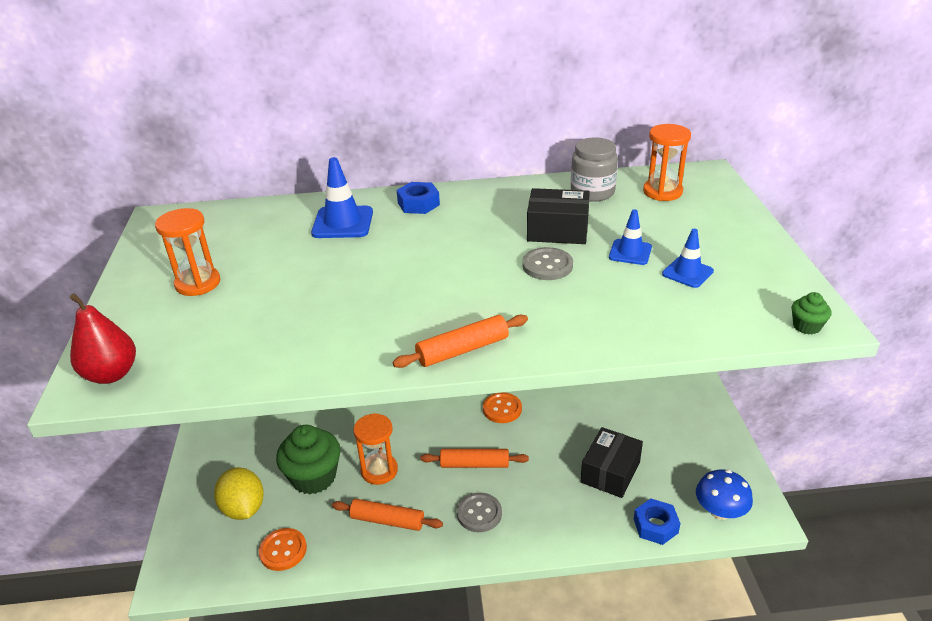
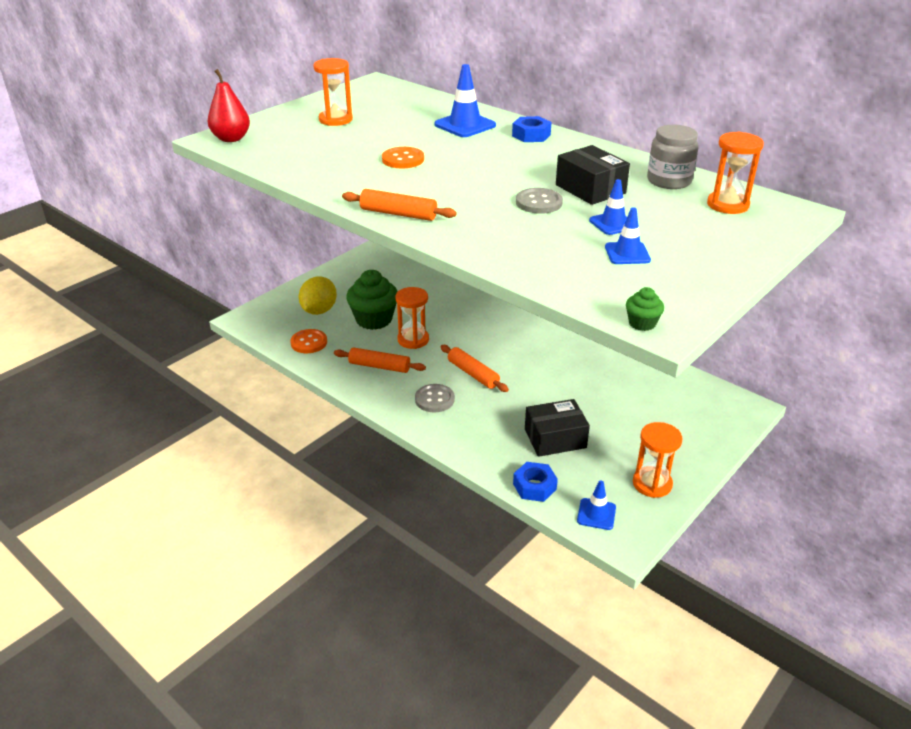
camera: 45 degrees right, 0 degrees up
(387, 520) = (379, 366): orange rolling pin -> orange rolling pin turned 45 degrees counterclockwise
(502, 409) = (540, 357): orange button -> orange button (403, 159)
(713, 455) = (652, 484): none -> orange hourglass
(720, 511) = (596, 514): blue mushroom -> blue traffic cone

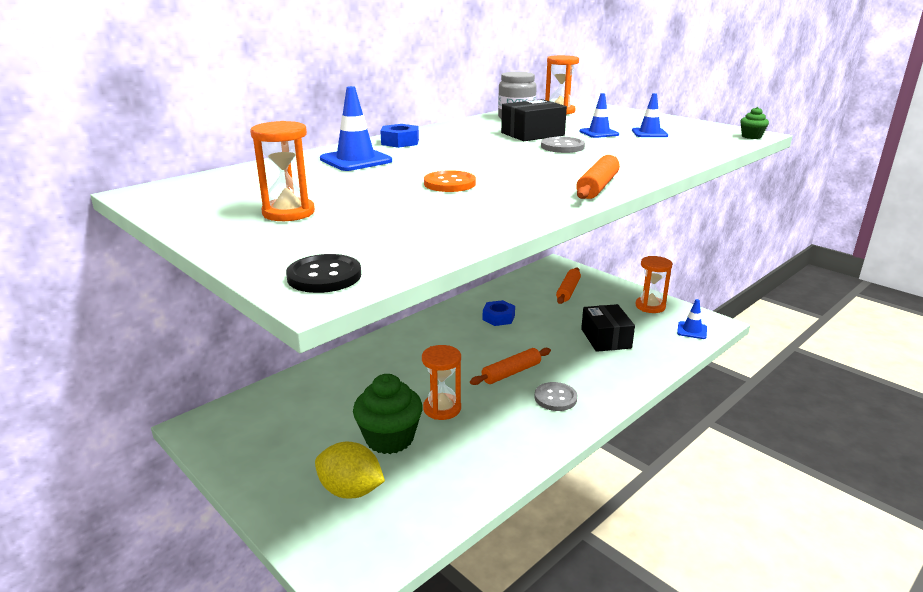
camera: 85 degrees left, 10 degrees down
(231, 139) = (324, 276): red pear -> black button
(309, 342) = (432, 498): orange button -> none
(379, 366) = (493, 435): orange rolling pin -> orange rolling pin (568, 291)
(534, 486) = (670, 353): blue nut -> blue nut (498, 318)

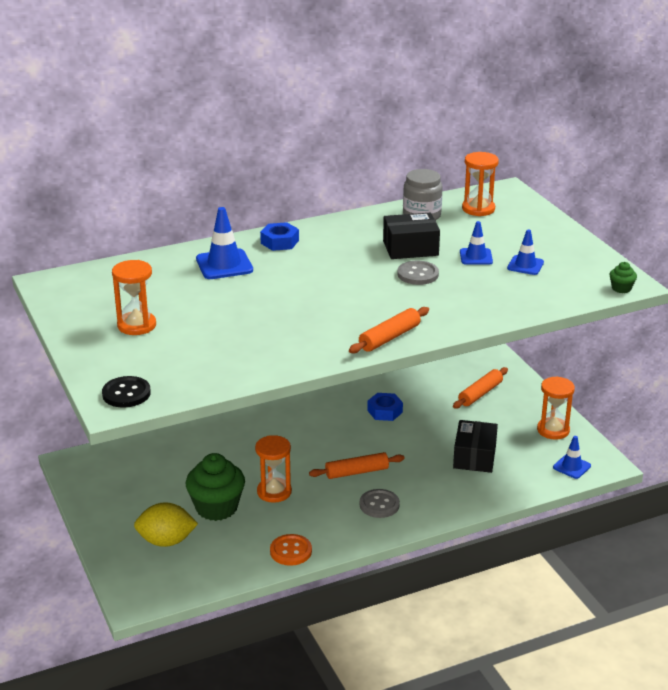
camera: 20 degrees right, 5 degrees up
(350, 490) = (166, 541): yellow lemon -> yellow lemon turned 45 degrees counterclockwise
(449, 183) = (276, 311): orange button -> orange button (291, 551)

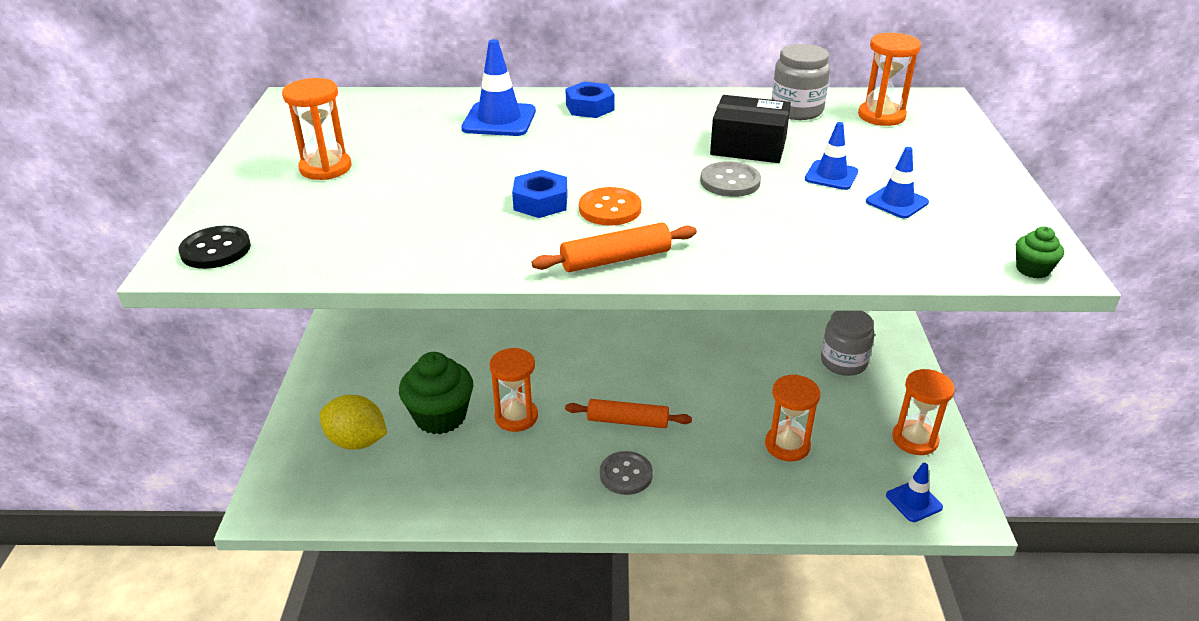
camera: 25 degrees right, 5 degrees up
(291, 551) = (479, 503): orange button -> orange button (610, 209)
(385, 411) = (711, 352): blue nut -> blue nut (540, 202)
(474, 457) = (787, 445): black box -> orange hourglass
(480, 393) = (843, 362): orange rolling pin -> grey jar

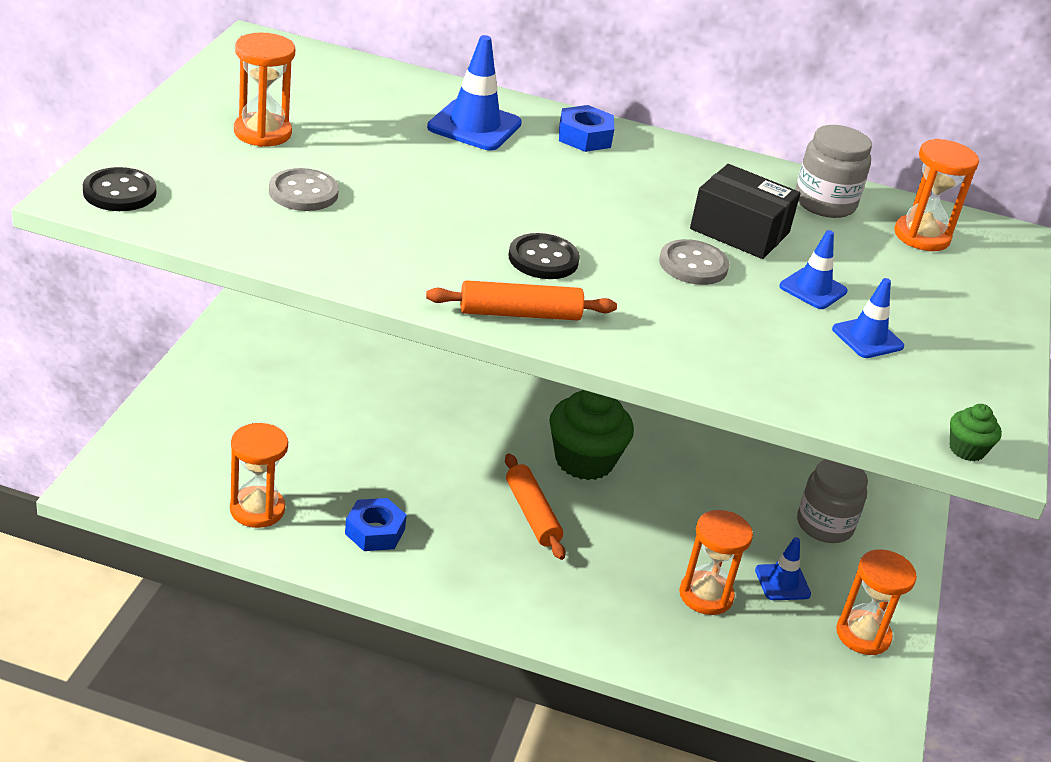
camera: 10 degrees right, 0 degrees up
(357, 441) = (220, 446): yellow lemon -> none
(440, 416) = (322, 447): green cupcake -> green cupcake (584, 461)
(516, 417) = (407, 472): orange hourglass -> orange hourglass (257, 509)
(540, 202) = (472, 232): blue nut -> blue nut (375, 531)
(610, 209) = (543, 259): orange button -> black button
(626, 474) = (503, 570): grey button -> grey button (303, 192)
(628, 421) = (532, 514): orange rolling pin -> orange rolling pin turned 45 degrees clockwise
(914, 501) = (823, 698): blue traffic cone -> blue traffic cone (782, 582)

